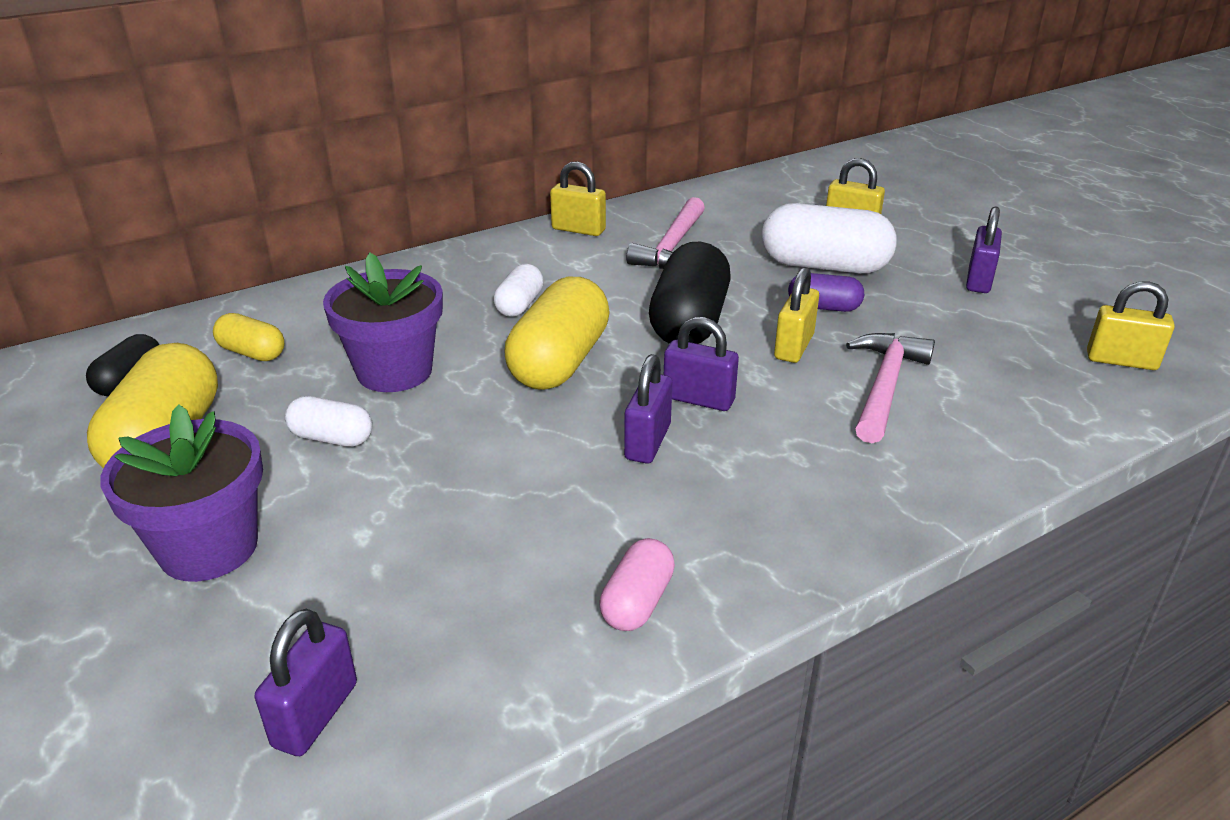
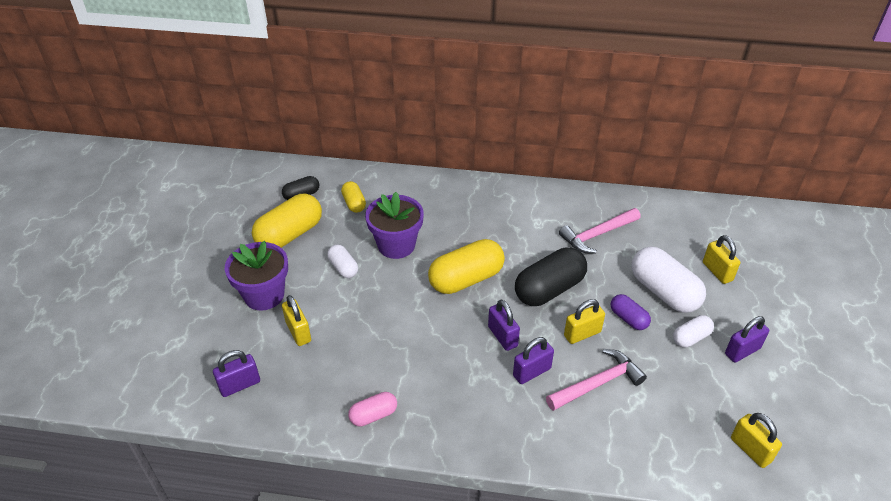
camera: 40 degrees right, 10 degrees up
(519, 305) = (483, 234): white capsule -> white capsule (691, 338)
(578, 230) = (562, 198): yellow padlock -> yellow padlock (298, 332)
(648, 442) = (456, 345): purple padlock -> purple padlock (532, 372)

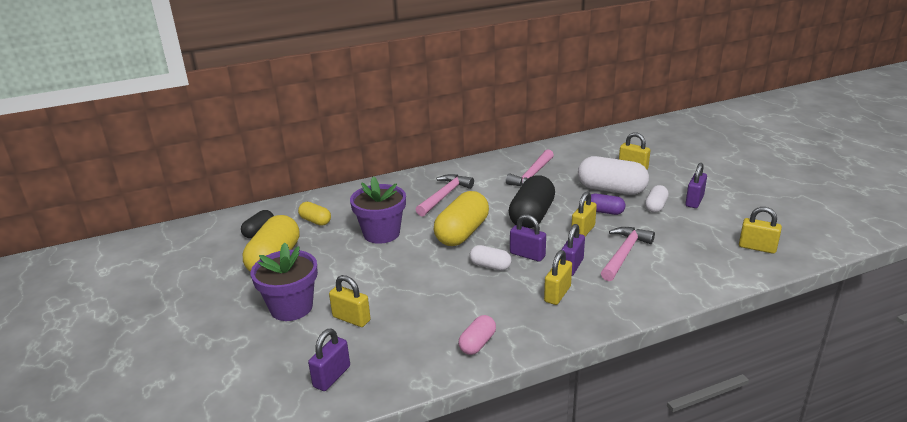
camera: 30 degrees left, 15 degrees down
(343, 268) = (349, 263): white capsule -> white capsule (490, 266)
(488, 223) = (444, 196): none -> pink hammer
(489, 398) = (557, 294): none -> yellow padlock

